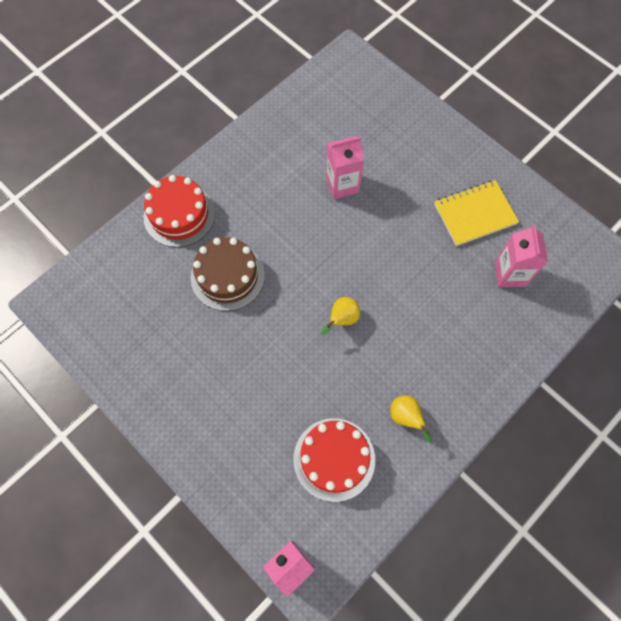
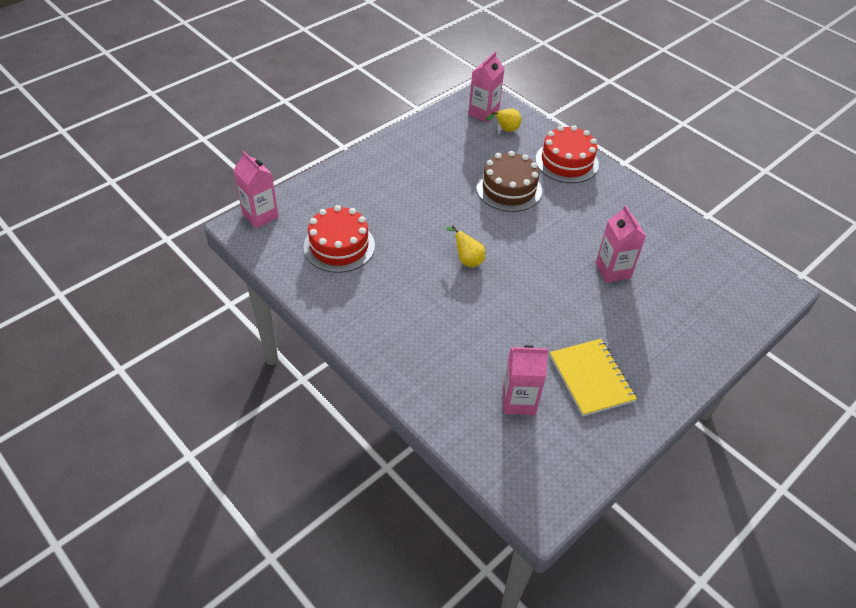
camera: 90 degrees right, 20 degrees down
(86, 303) = (483, 113): none -> pink carton
(406, 417) = (369, 297): yellow pear -> yellow pear (505, 130)

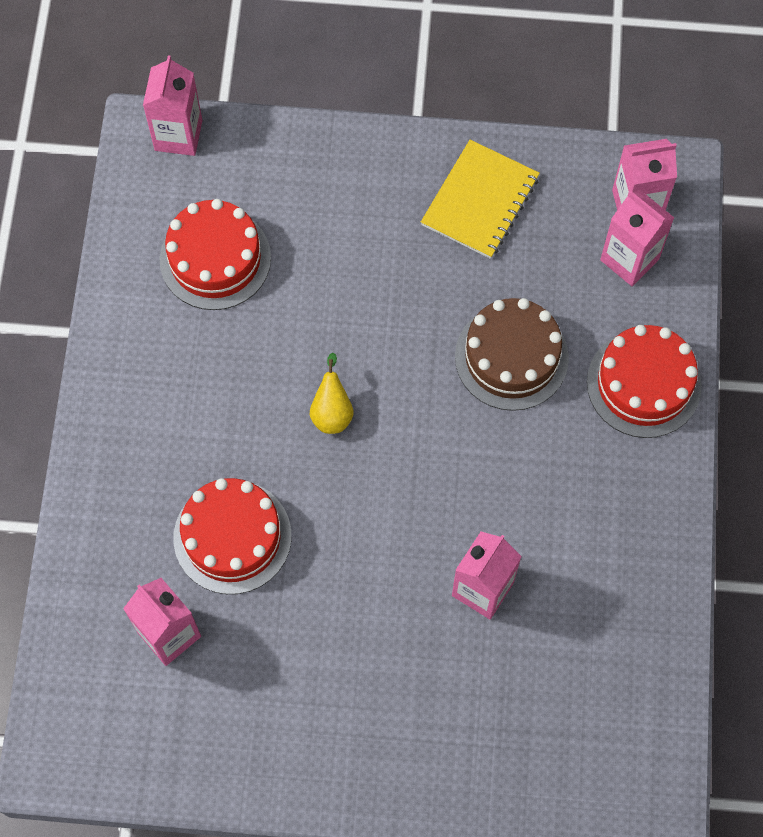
camera: 50 degrees right, 20 degrees up
(491, 339) = (232, 537): none -> red cake
(505, 130) = (629, 259): yellow pear -> pink carton
(591, 378) = (275, 687): yellow notebook -> yellow notebook (480, 201)

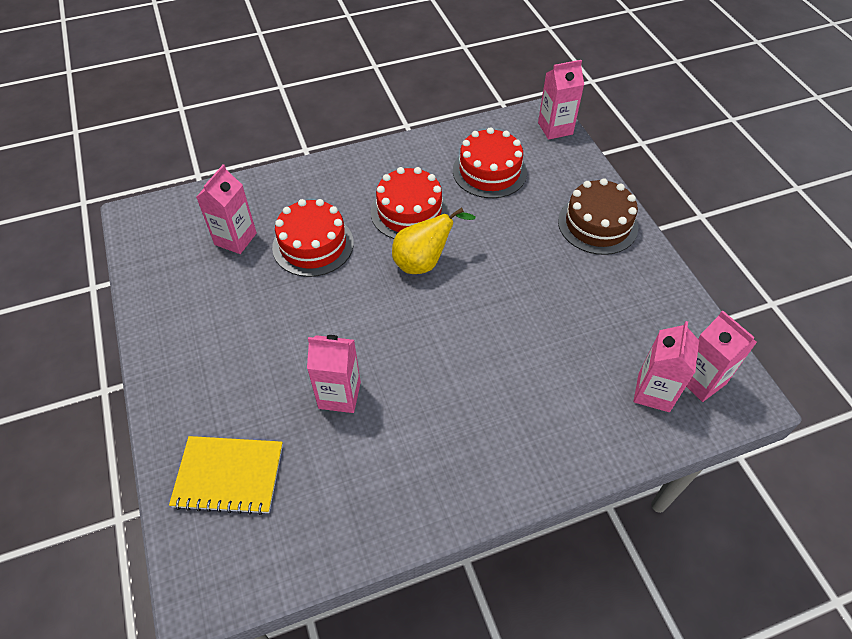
camera: 65 degrees right, 15 degrees down
(332, 412) = (424, 262): yellow pear -> yellow pear, size x1.56
(480, 201) = (627, 284): yellow notebook -> yellow notebook (229, 476)
(511, 357) = (525, 346): brown cake -> brown cake (597, 224)
(643, 384) = (560, 441): red cake -> red cake (409, 212)

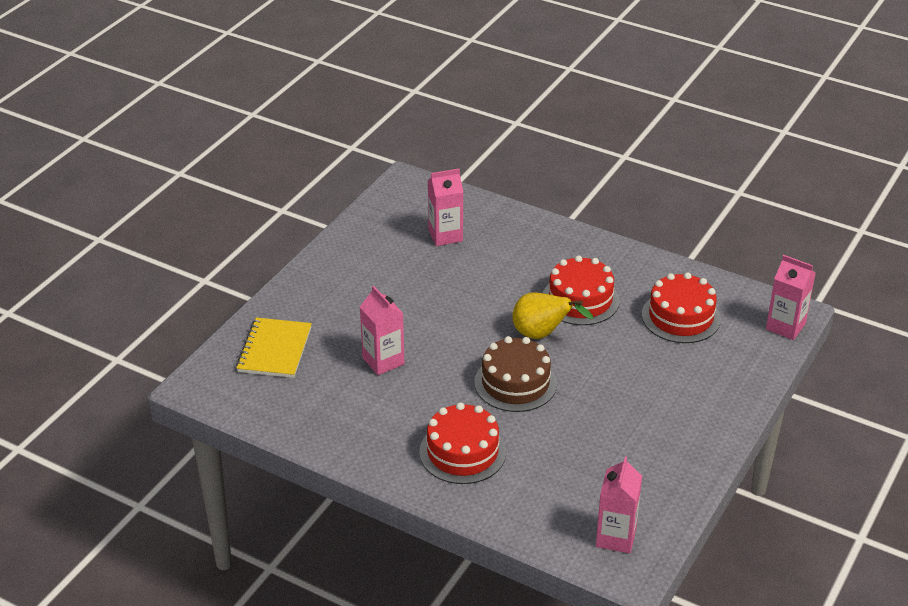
camera: 50 degrees right, 15 degrees down
(229, 476) = (274, 350): yellow notebook -> yellow notebook turned 45 degrees clockwise
(313, 245) = (487, 273): red cake -> red cake (462, 452)
(597, 224) = (705, 406): brown cake -> brown cake (515, 383)
(653, 392) = (572, 515): pink carton -> none

